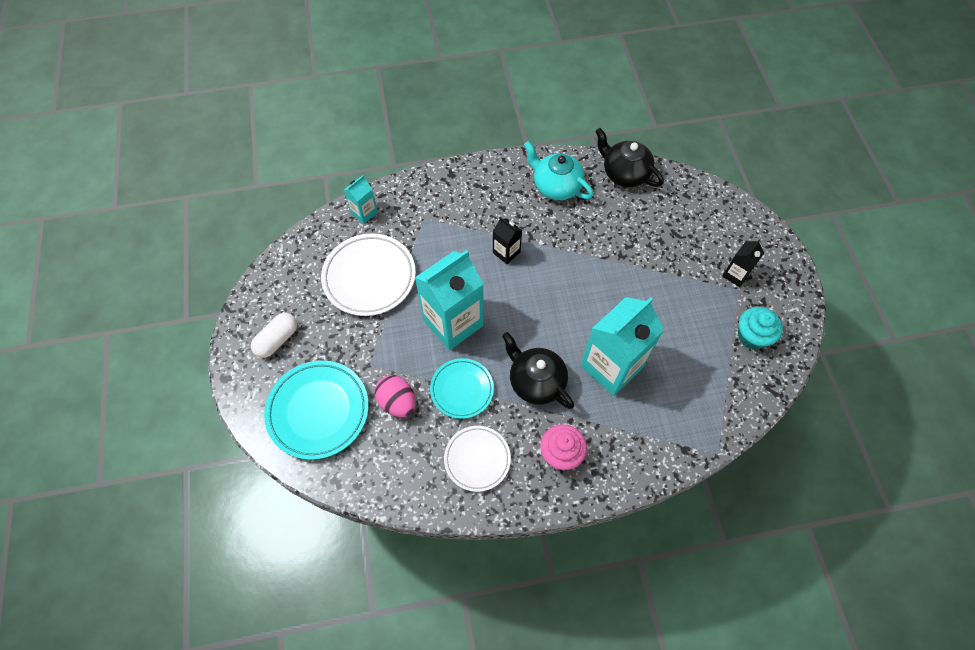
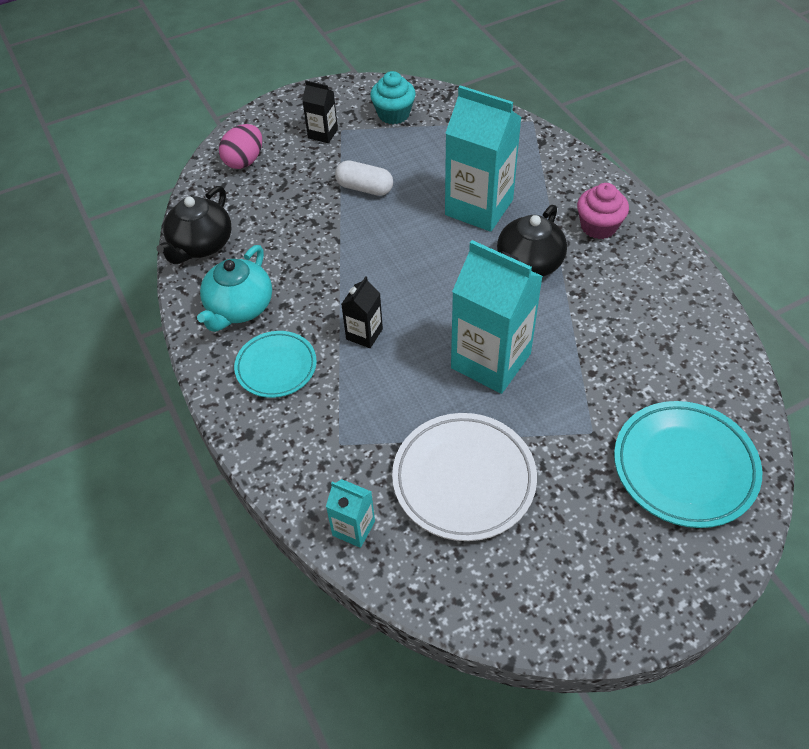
camera: 105 degrees left, 10 degrees down
(277, 340) = (615, 563): white capsule -> white capsule (365, 188)
(397, 402) = (624, 385): pink egg -> pink egg (244, 161)
(462, 389) = (574, 327): turquoise plate -> turquoise plate (276, 367)
(477, 459) = (646, 291): white plate -> none

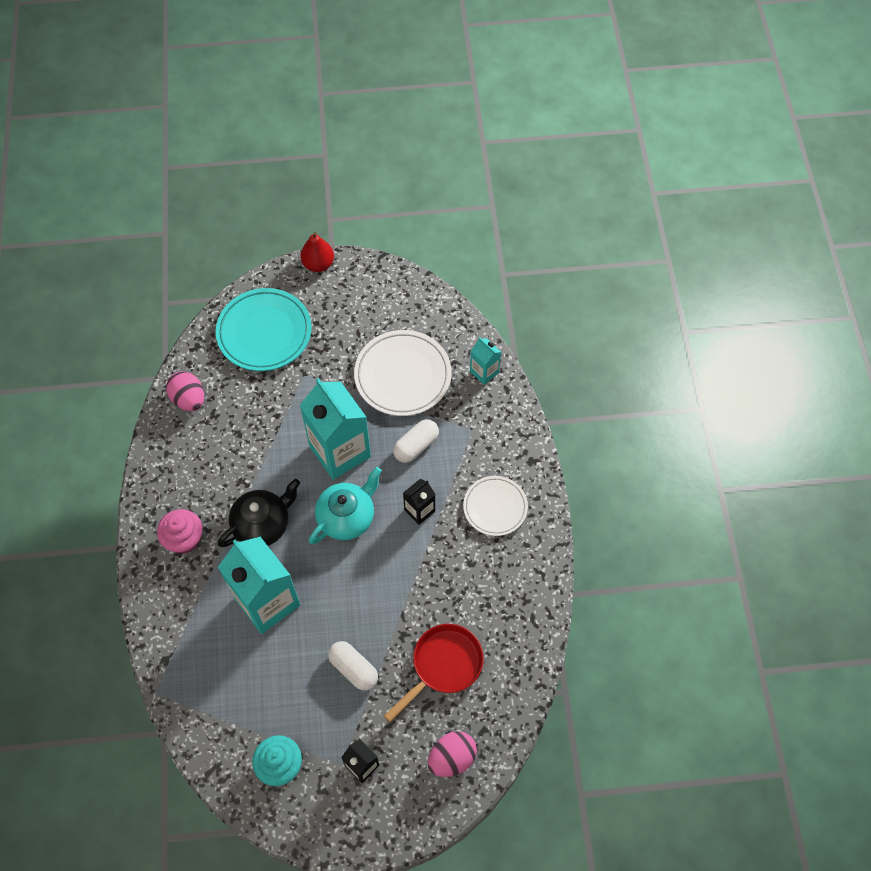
camera: 160 degrees left, 10 degrees up
(201, 245) = (521, 659): black teapot -> none
(239, 308) = (507, 574): turquoise teapot -> turquoise teapot (347, 517)
(276, 367) = (495, 507): turquoise plate -> white plate
(278, 216) = (443, 665): none -> red pan
(402, 399) = (416, 446): none -> white capsule
(687, 605) = (318, 264): none -> red pear
(708, 352) = (189, 399): none -> pink egg

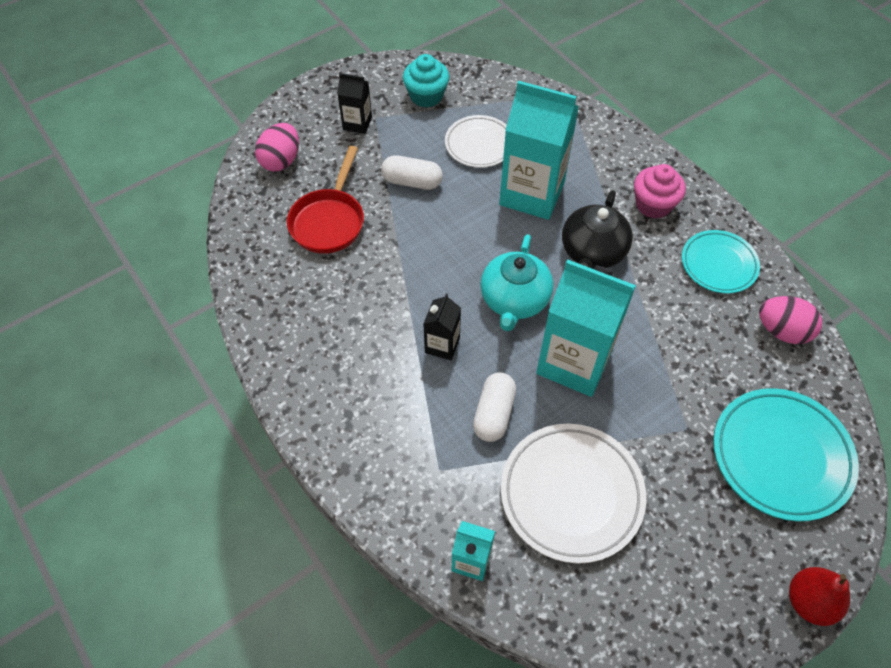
camera: 150 degrees right, 5 degrees down
(184, 466) = (718, 264): none -> turquoise plate
(495, 507) = (359, 391): white plate -> white plate (479, 144)

